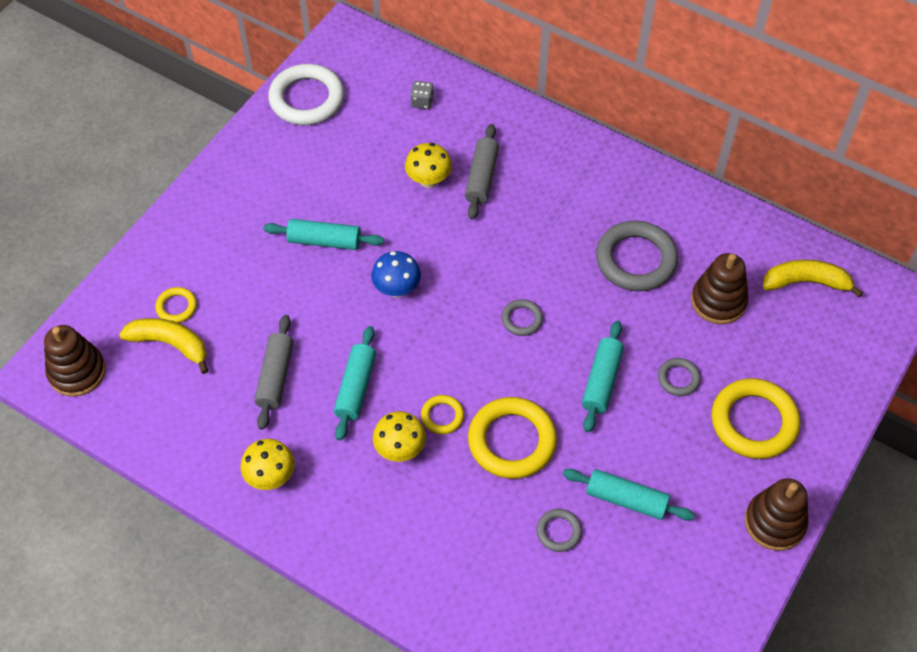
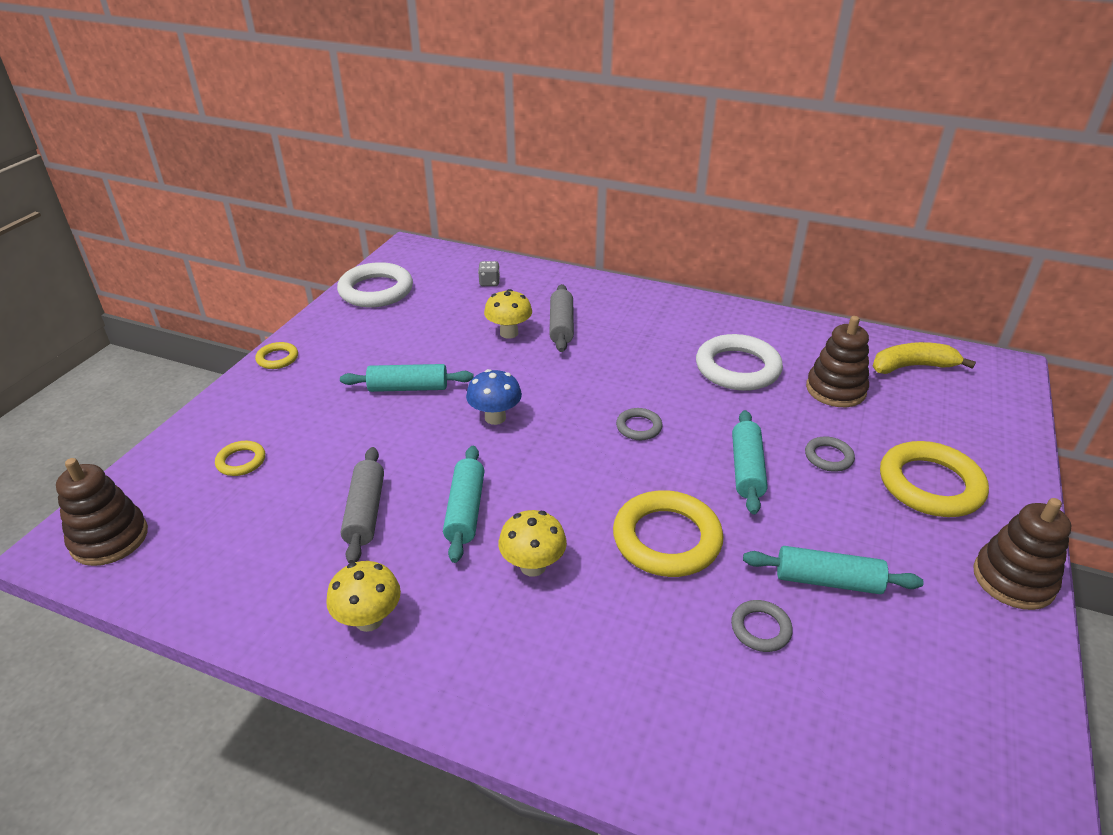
camera: 10 degrees left, 20 degrees down
(170, 344) = (233, 497): yellow banana -> none
(442, 416) = (576, 525): yellow ring -> yellow ring (277, 358)
(636, 260) = (737, 368): grey ring -> white ring

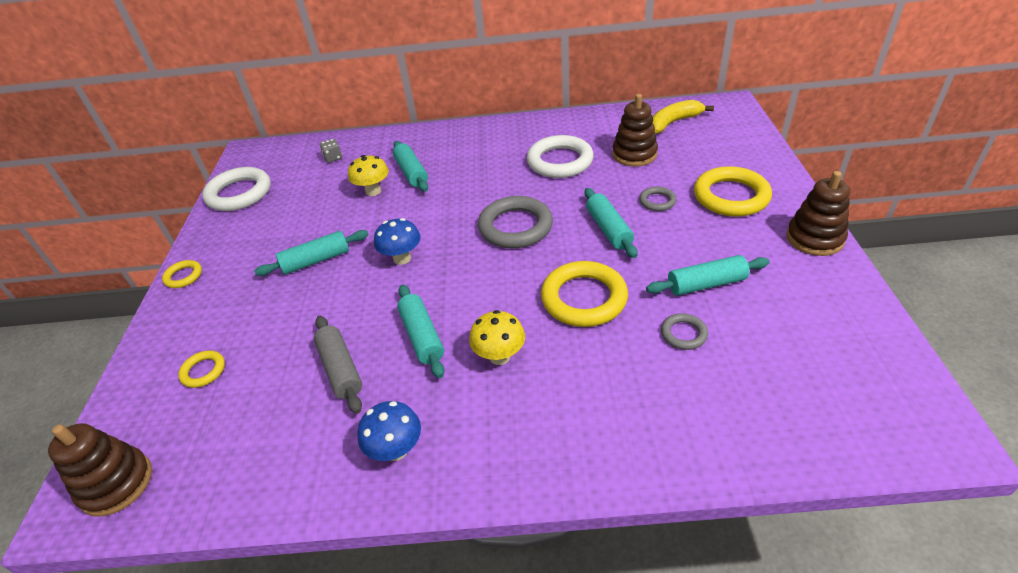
camera: 20 degrees left, 5 degrees up
(369, 620) = (396, 450): yellow mushroom -> blue mushroom
(561, 326) = (412, 173): grey rolling pin -> turquoise rolling pin
(639, 427) = (515, 227): grey ring -> grey ring, size x2.03

